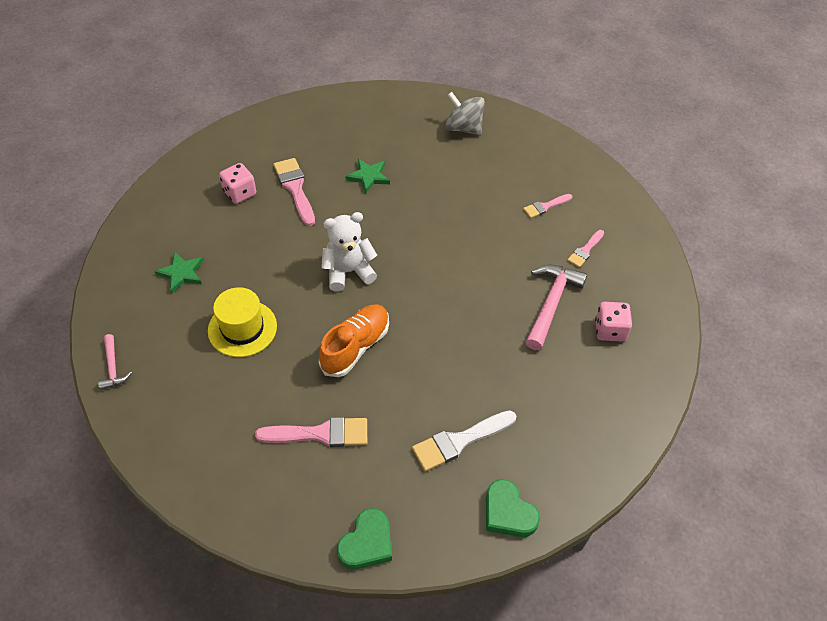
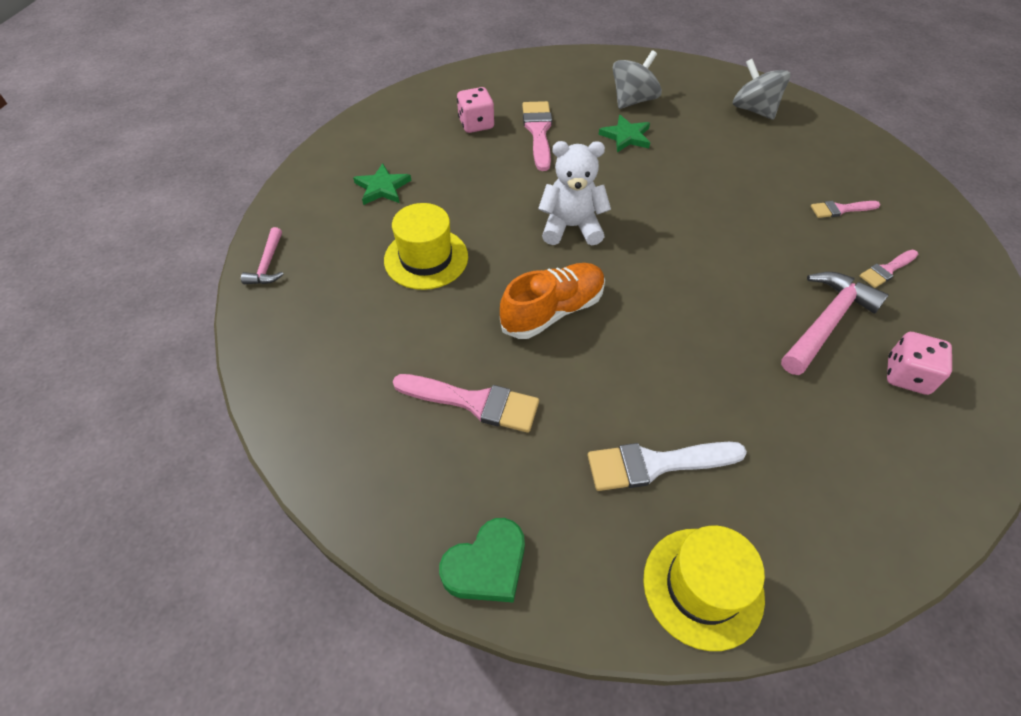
camera: 20 degrees right, 0 degrees up
(365, 140) = (633, 100): none -> grey spinning top
(508, 512) = (703, 587): green heart -> yellow hat

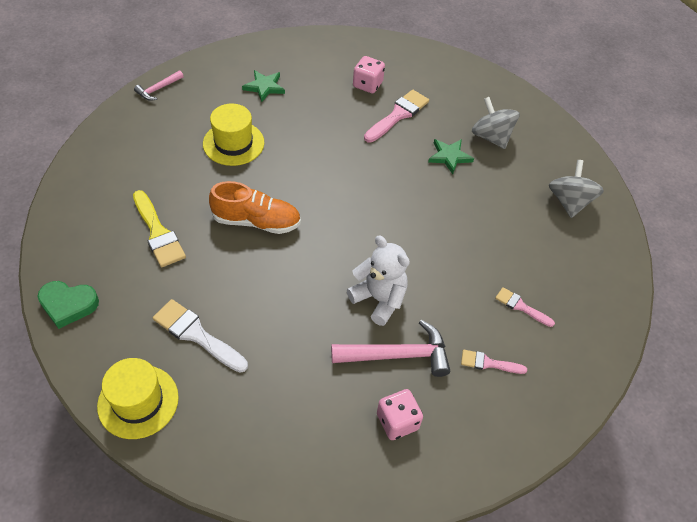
camera: 40 degrees right, 0 degrees up
(474, 402) = (158, 233): pink brush -> yellow brush
(571, 227) = (333, 185): white teddy bear -> white teddy bear (379, 299)
(633, 100) = (491, 137): grey spinning top -> grey spinning top turned 120 degrees counterclockwise

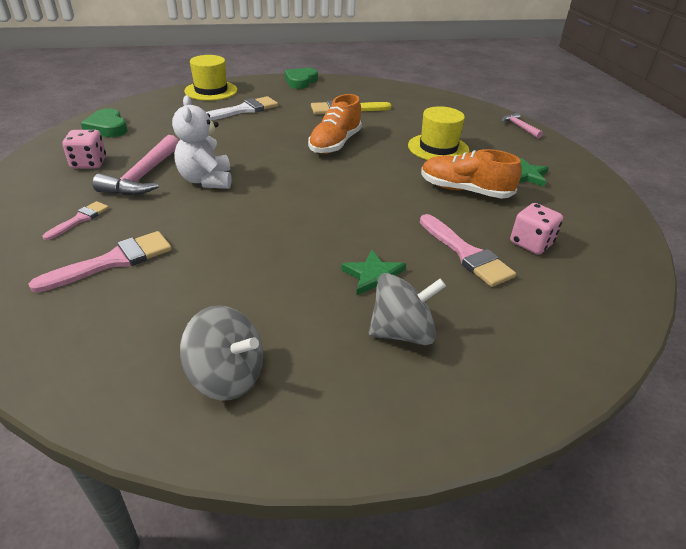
camera: 110 degrees right, 15 degrees down
(307, 460) = (107, 128): none -> green heart
(309, 120) = (464, 190): none -> orange shoe
(379, 299) = (206, 180): white teddy bear -> white teddy bear turned 105 degrees clockwise
(521, 306) = (113, 261): pink brush -> pink brush, size x1.70

